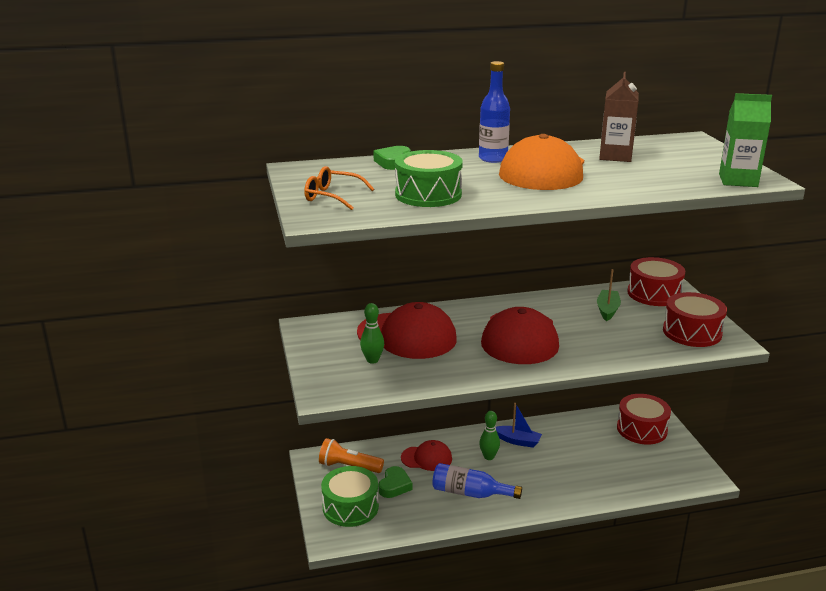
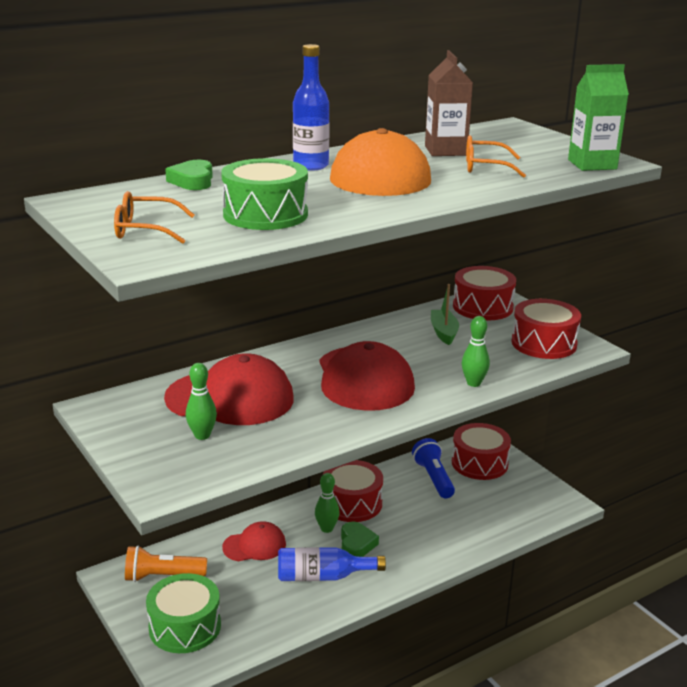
camera: 20 degrees left, 0 degrees up
(394, 486) = (229, 588): green heart -> green heart (356, 544)
(518, 441) = (352, 503): blue boat -> red drum
(595, 434) = (433, 478): none -> blue flashlight
(610, 356) = (473, 383): none -> green bowling pin
(639, 174) = (486, 167): none -> orange glasses

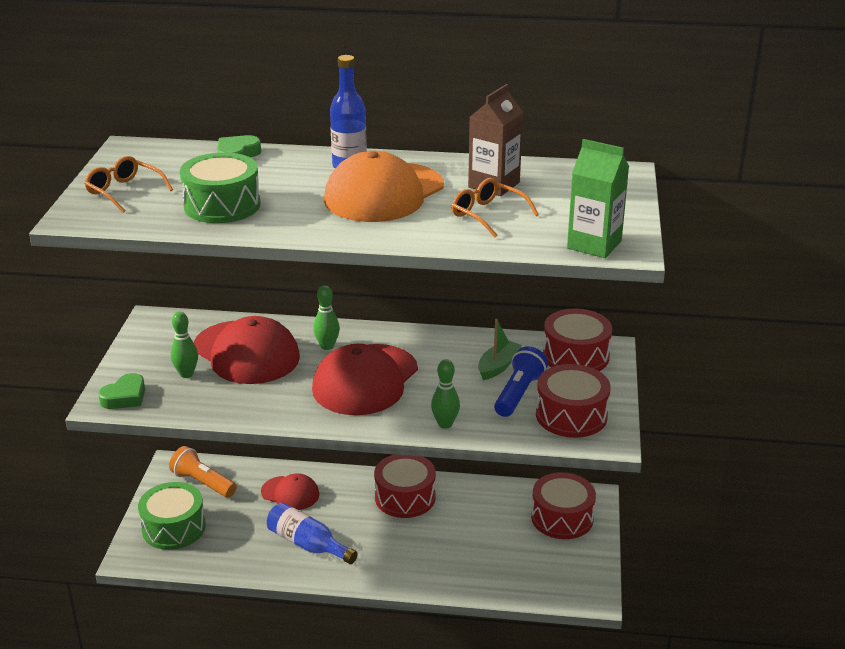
camera: 40 degrees right, 5 degrees up
(327, 529) = (358, 508): green bowling pin -> green bowling pin (327, 346)
(356, 544) = (365, 533): green heart -> green heart (125, 397)
(433, 478) = (501, 510): blue flashlight -> blue flashlight (519, 394)

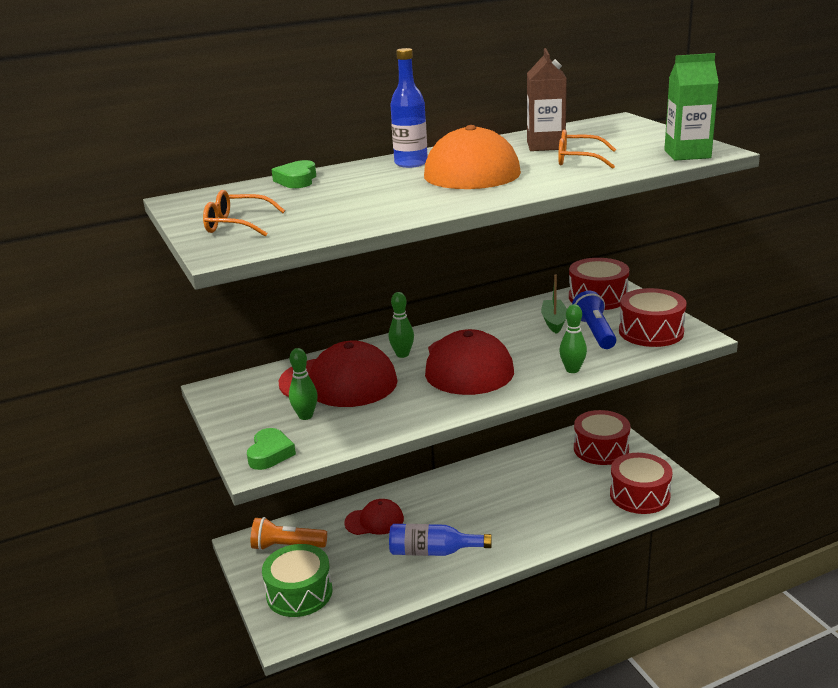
camera: 30 degrees left, 5 degrees down
(222, 205) = (351, 209): green drum -> none
(405, 497) = (471, 484): red drum -> red drum (639, 495)

